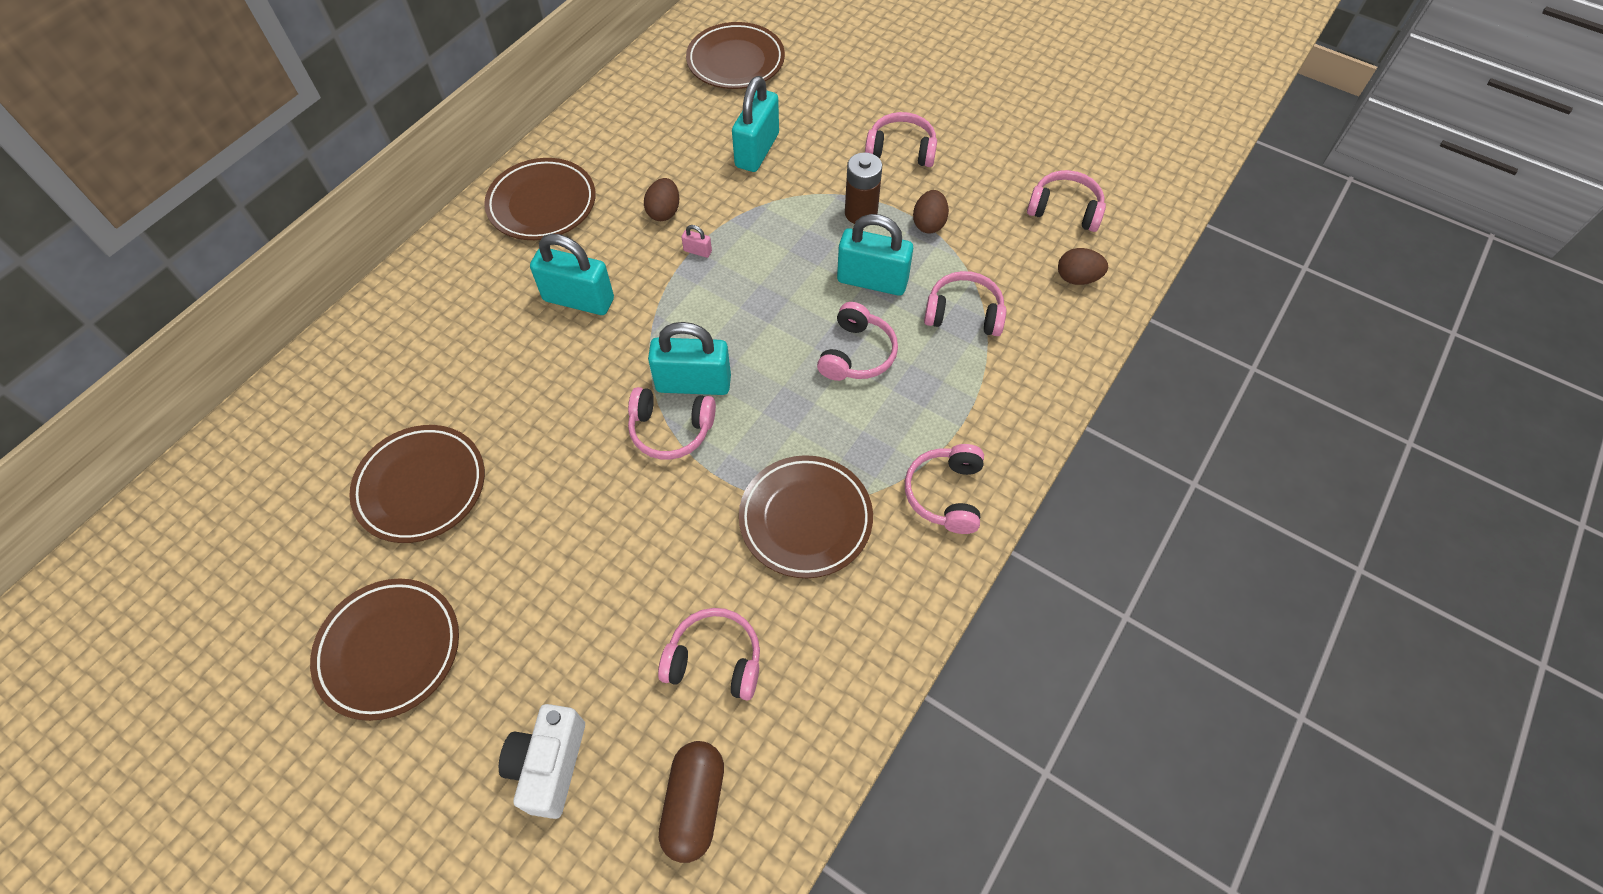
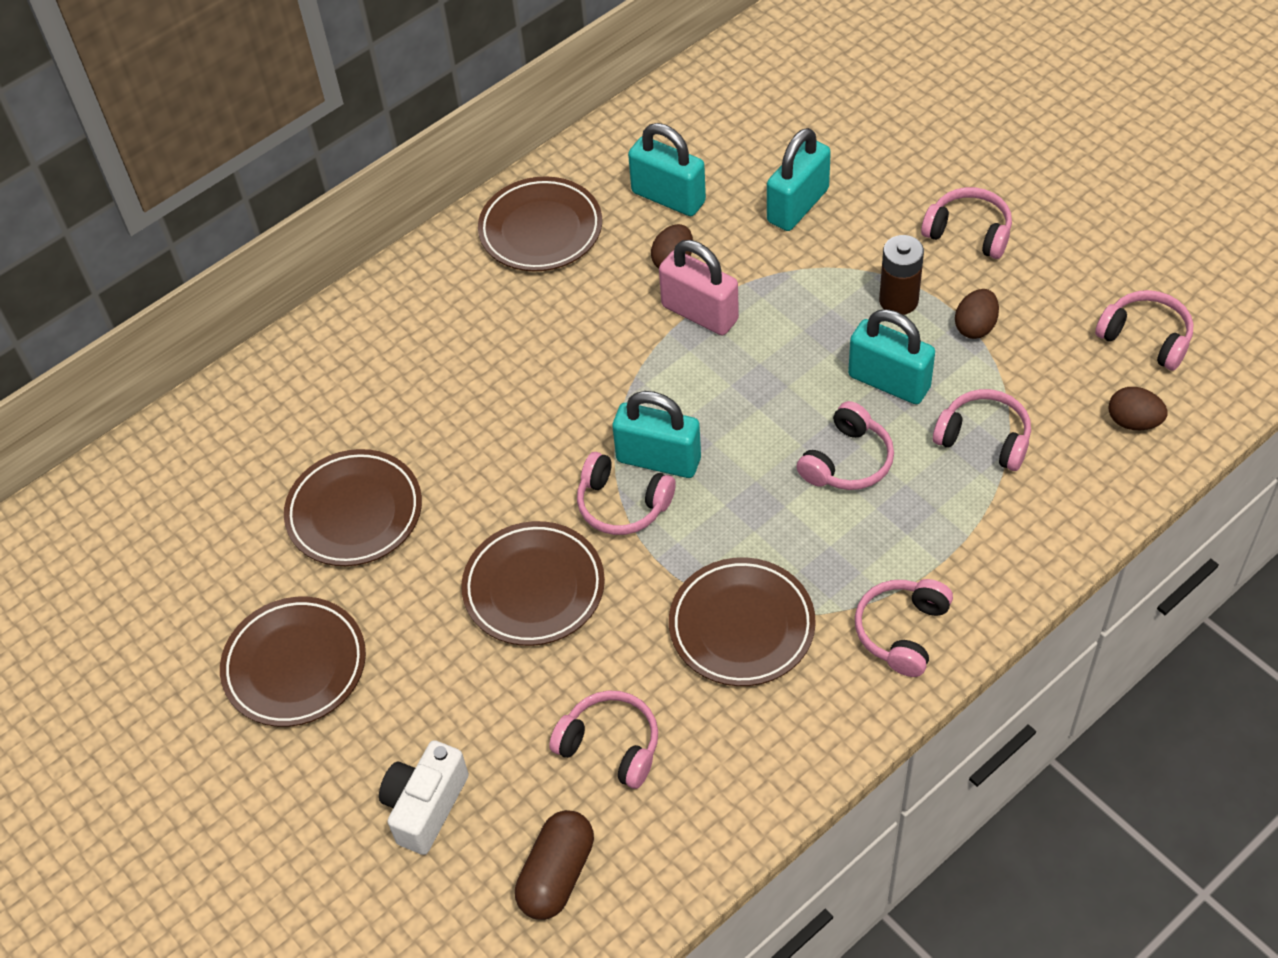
camera: 20 degrees right, 5 degrees down
(578, 300) = (556, 345): turquoise padlock -> turquoise padlock (668, 197)
(697, 251) = (699, 313): pink padlock -> pink padlock, size x2.44
(736, 61) = (801, 91): brown plate -> brown plate (534, 588)

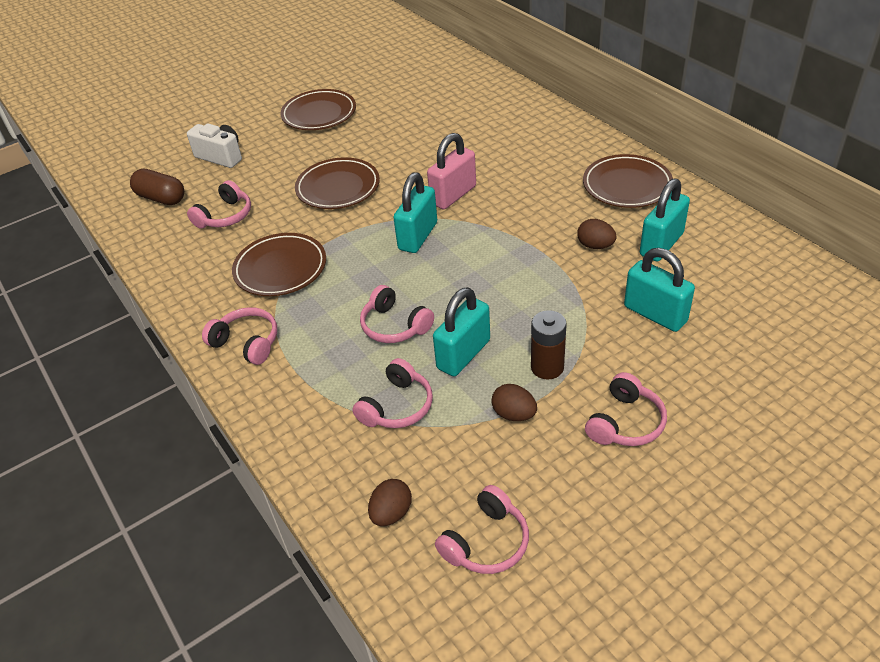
camera: 95 degrees right, 10 degrees down
(354, 512) = (409, 126): brown plate -> none
(622, 504) = (387, 221): pink headphones -> none
(699, 313) = (543, 257): pink padlock -> pink padlock (453, 195)

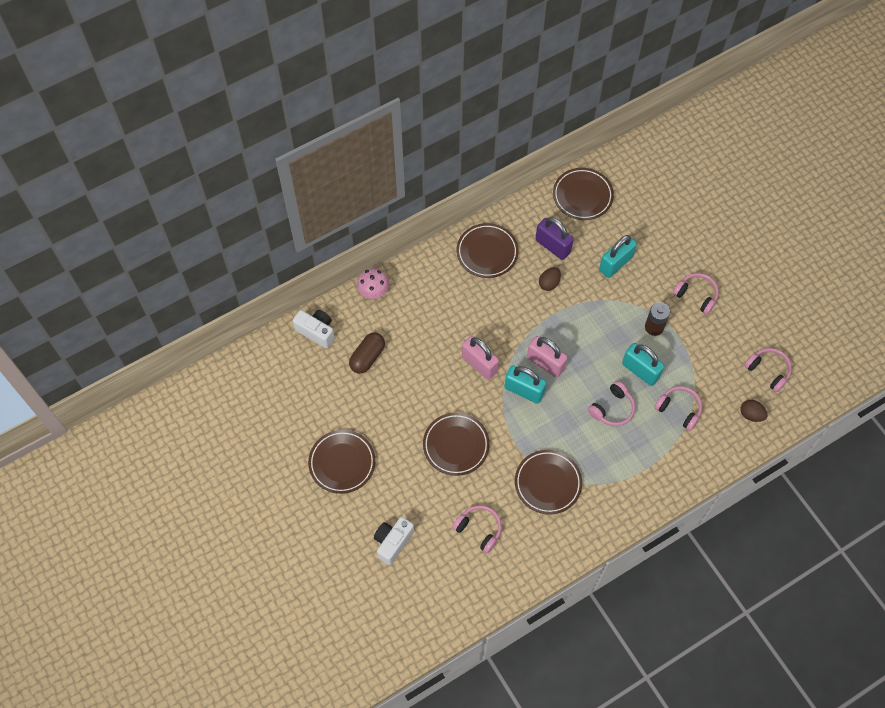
camera: 90 degrees left, 20 degrees up
(161, 198) = (446, 585): brown capsule -> brown capsule (367, 357)
(247, 343) = (620, 500): pink headphones -> none
(463, 252) = (545, 363): none -> pink padlock
(478, 80) = (316, 331): none -> white camera
(514, 414) = (688, 349): brown egg -> none
(539, 108) = (373, 292): none -> pink mushroom
(661, 244) = (553, 246): turquoise padlock -> purple padlock
(769, 268) = (582, 196): none -> brown plate

